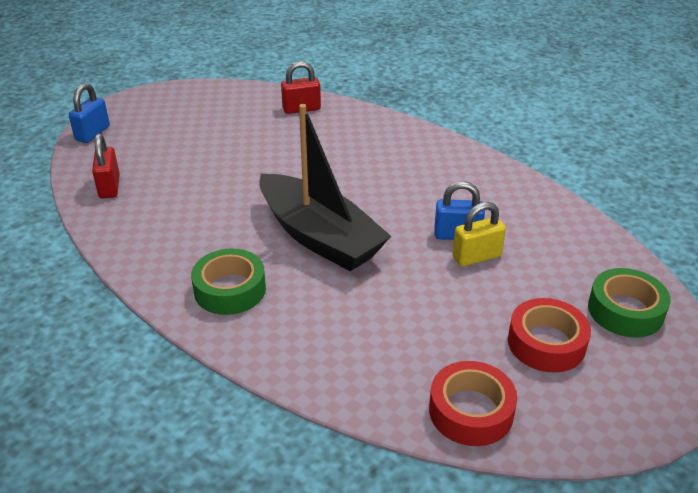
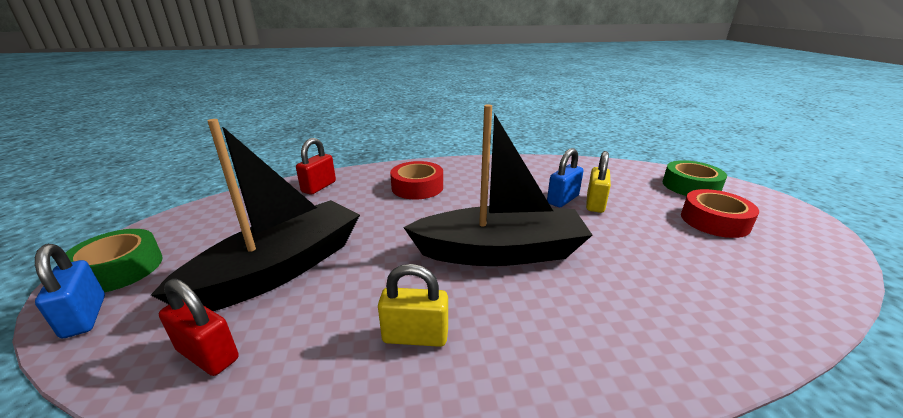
camera: 50 degrees left, 10 degrees down
(191, 161) = (280, 269): none -> black boat
(191, 244) = (415, 336): none -> yellow padlock
(230, 289) = (529, 344): green tape -> green tape (119, 269)
(471, 411) = (796, 283): red tape -> red tape (417, 187)

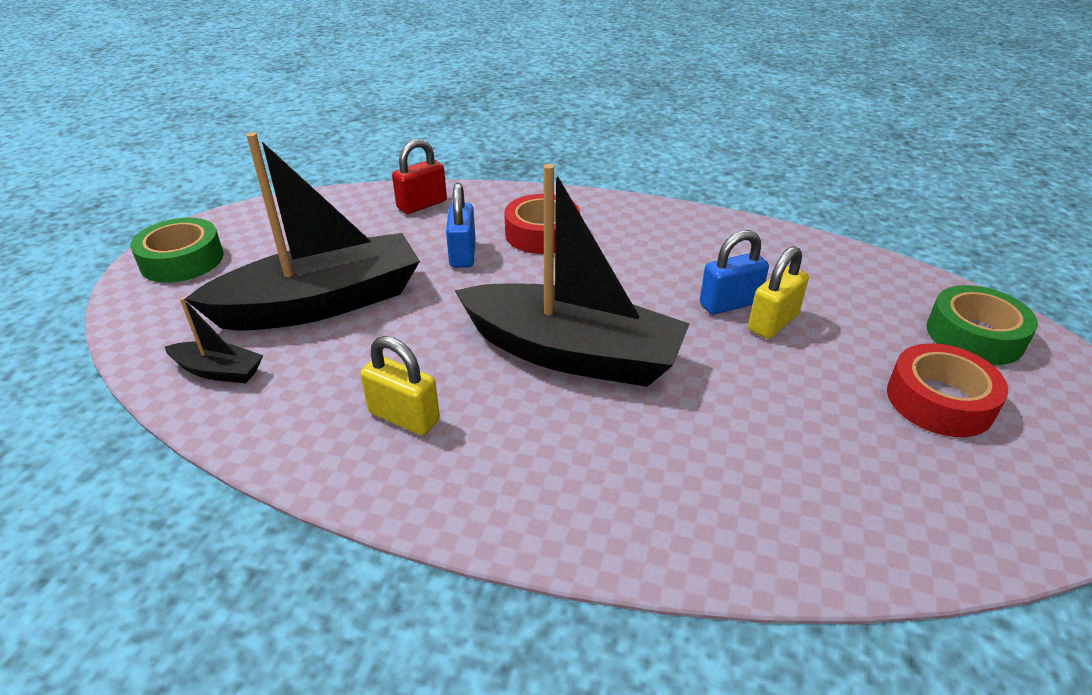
camera: 25 degrees right, 10 degrees up
(84, 316) = (140, 302): blue padlock -> blue padlock (462, 254)
(208, 354) = (218, 371): red padlock -> black boat

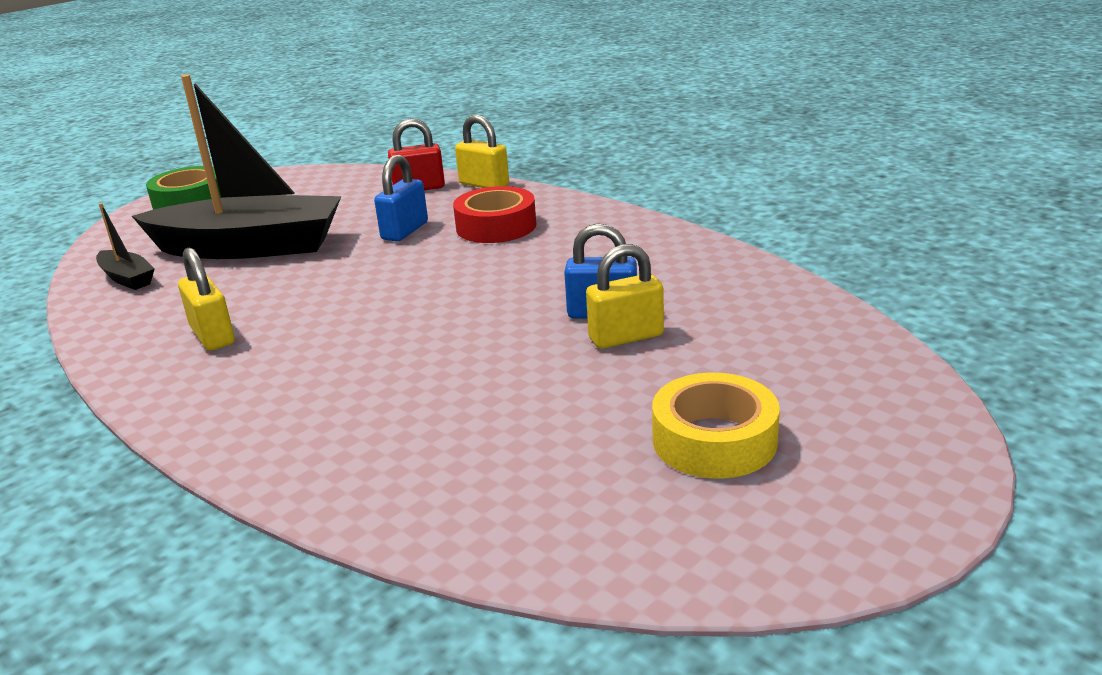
camera: 30 degrees right, 10 degrees down
(480, 191) = (484, 184): none -> yellow padlock
(571, 353) = (399, 322): black boat -> none
(939, 401) = (714, 440): red tape -> yellow tape
(974, 336) = (848, 395): green tape -> none

